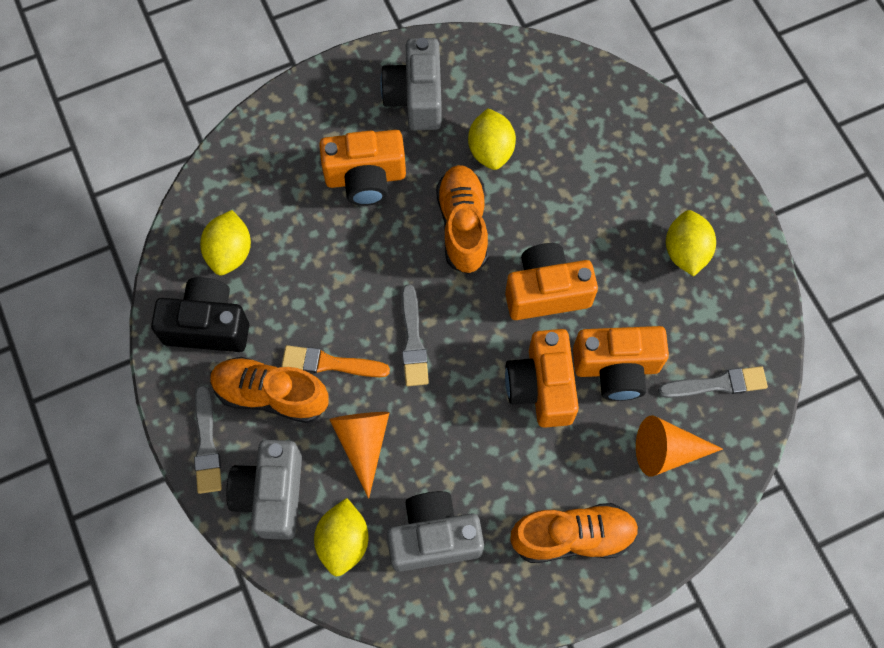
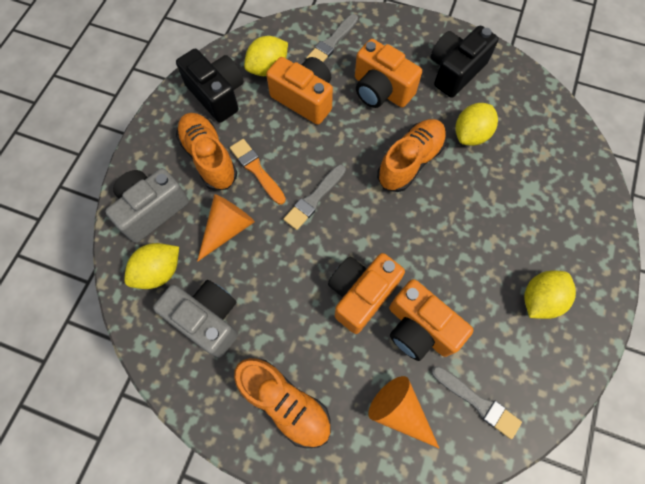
camera: 45 degrees right, 0 degrees up
(206, 444) = (150, 153): grey brush -> grey brush (332, 42)
(415, 97) = (455, 71): grey camera -> black camera
(546, 292) = (422, 242): orange camera -> orange camera (304, 99)

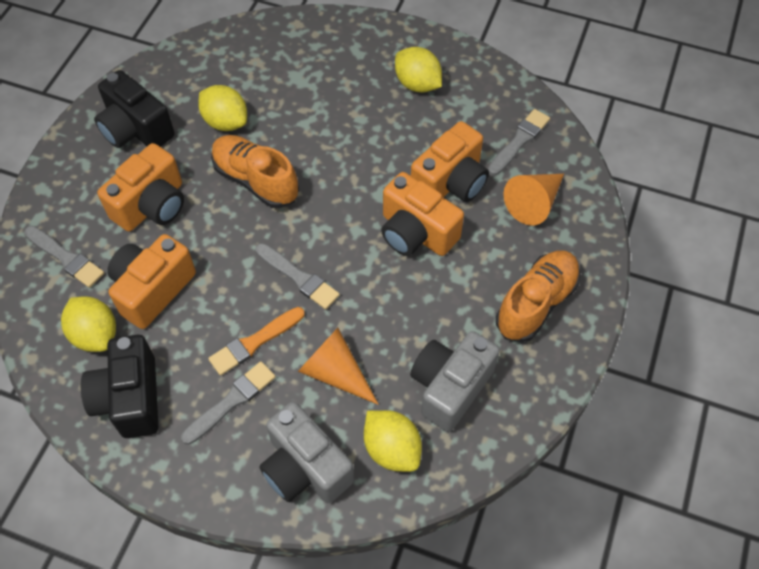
camera: 90 degrees left, 10 degrees down
(209, 158) = (231, 401): orange shoe -> grey brush
(217, 95) = (130, 398): black camera -> black camera turned 60 degrees counterclockwise

